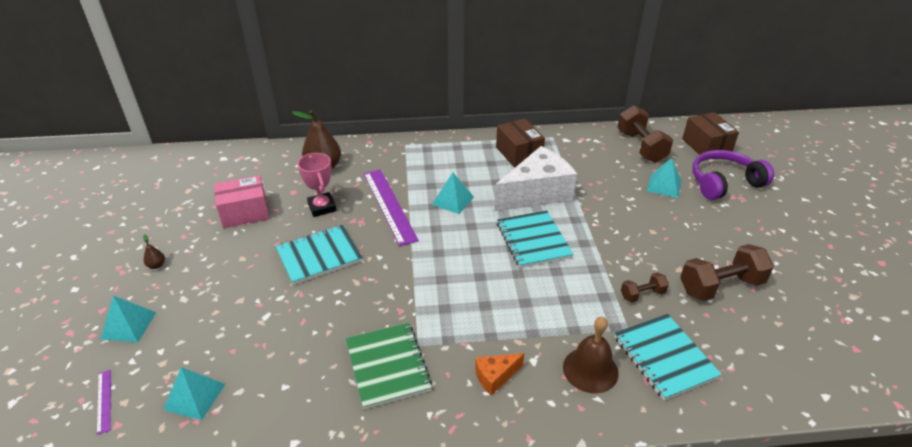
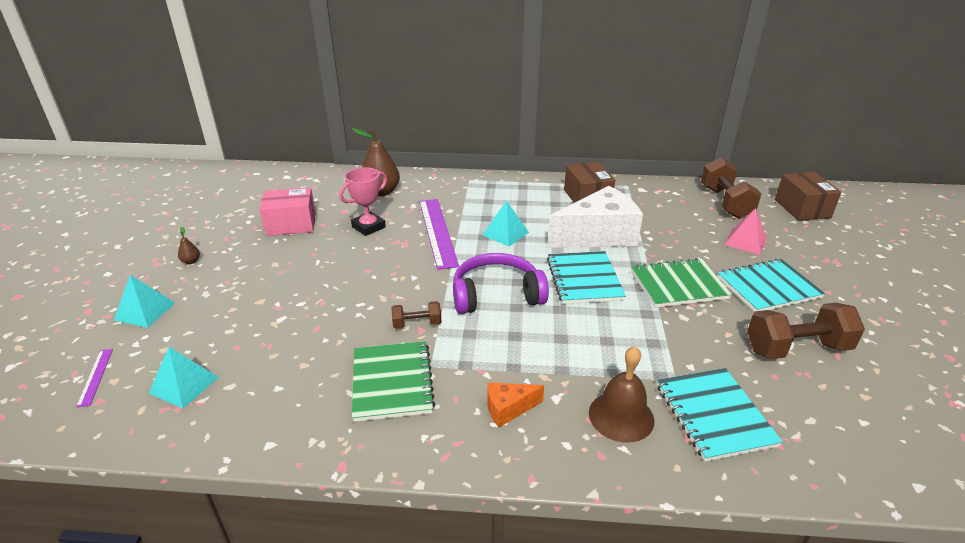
camera: 10 degrees right, 5 degrees down
(319, 256) = (352, 270): turquoise notebook -> turquoise notebook (768, 287)
(322, 207) = (368, 227): pink trophy -> pink trophy turned 60 degrees clockwise
(615, 236) = (678, 285): none -> green notebook
(642, 295) = (699, 346): brown dumbbell -> brown dumbbell (417, 324)
(664, 185) = (745, 241): turquoise pyramid -> pink pyramid
(724, 183) = (818, 245): purple headphones -> purple headphones (496, 295)

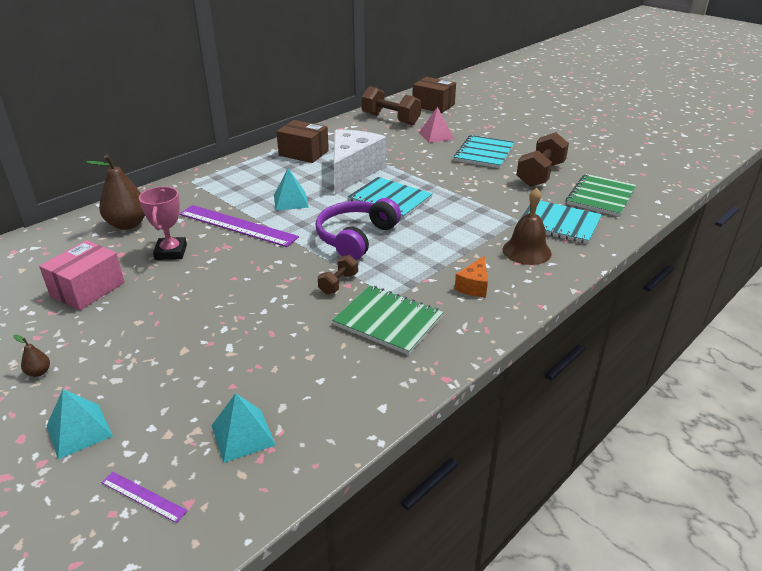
camera: 50 degrees left, 0 degrees up
(678, 285) = (443, 175): green notebook -> green notebook (601, 197)

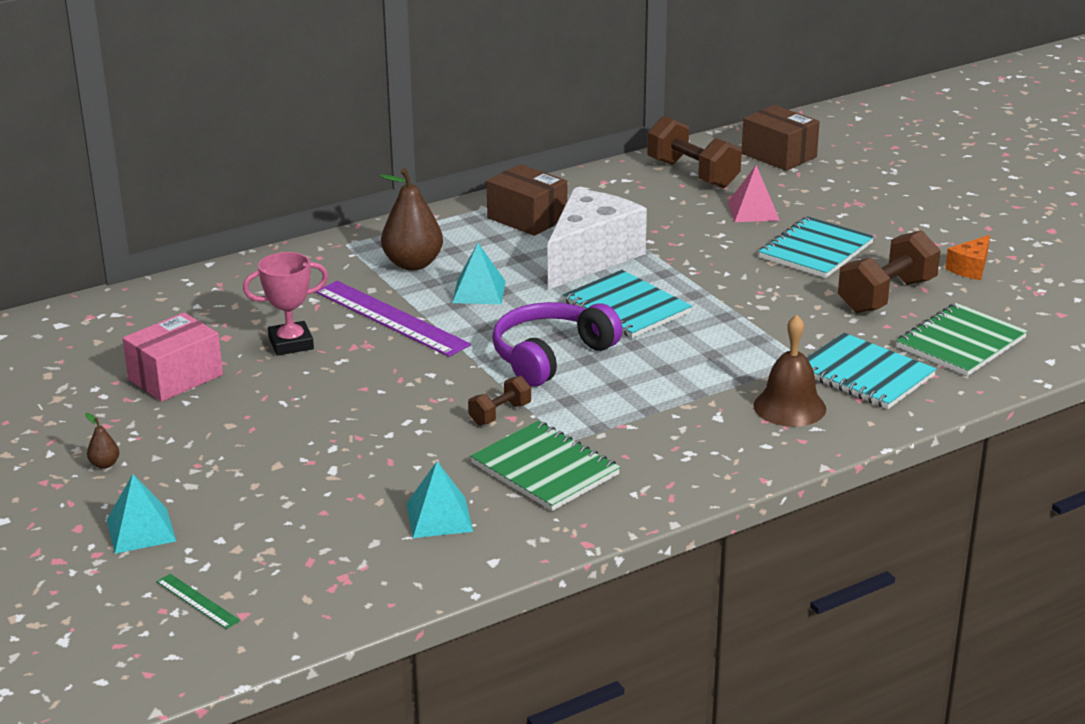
camera: 15 degrees right, 5 degrees down
(127, 224) = (242, 298): brown pear -> brown pear (413, 264)
(143, 496) = (197, 601): purple ruler -> green ruler
(171, 252) = (291, 343): pink trophy -> pink trophy turned 60 degrees clockwise
(243, 435) = (320, 563): turquoise pyramid -> turquoise pyramid (439, 517)
(474, 286) = (685, 442): orange cheese -> orange cheese (970, 268)

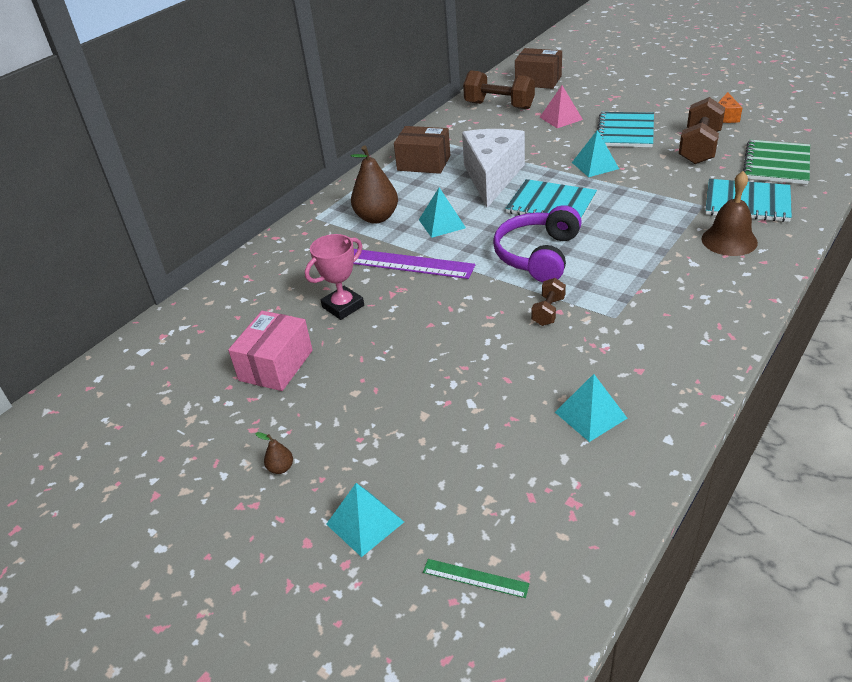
camera: 20 degrees left, 10 degrees up
(545, 469) = (624, 345): green notebook -> none
(730, 279) = (595, 165): none -> turquoise pyramid

